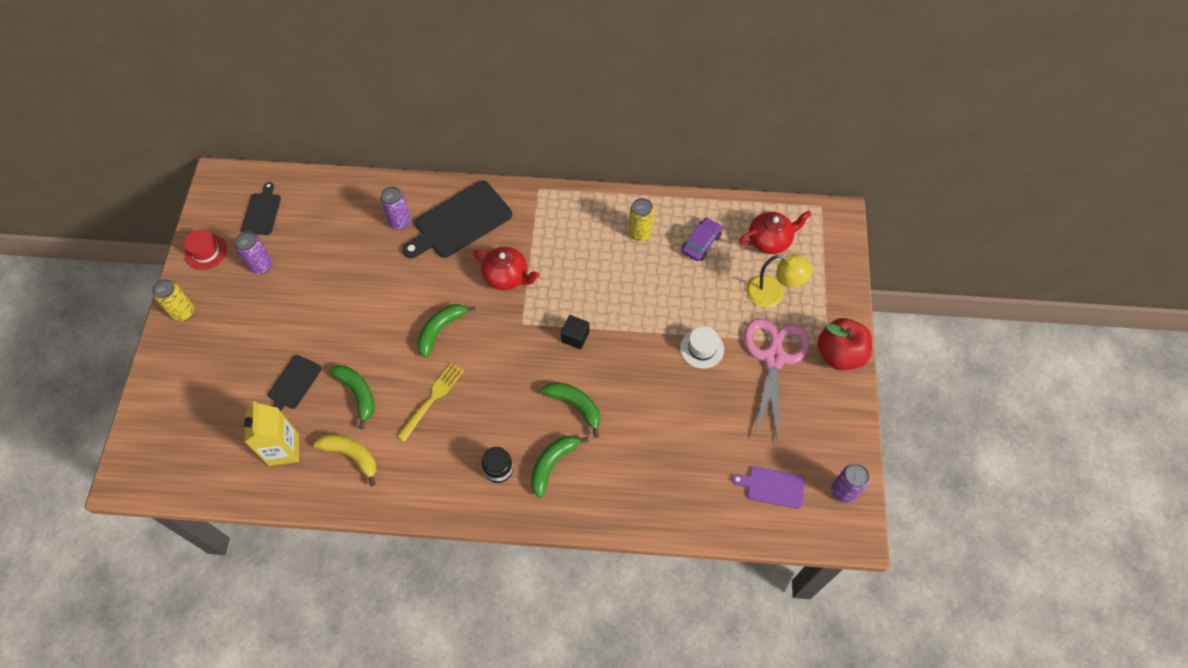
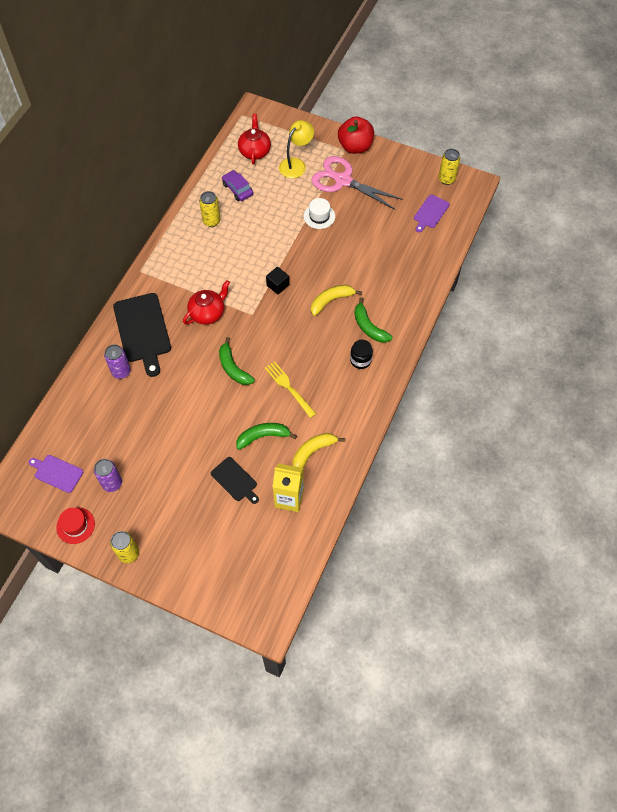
camera: 70 degrees left, 0 degrees up
(262, 212) = (57, 473): black cutting board -> purple cutting board
(575, 406) = (331, 301): green banana -> yellow banana
(843, 491) = (446, 179): purple can -> yellow can

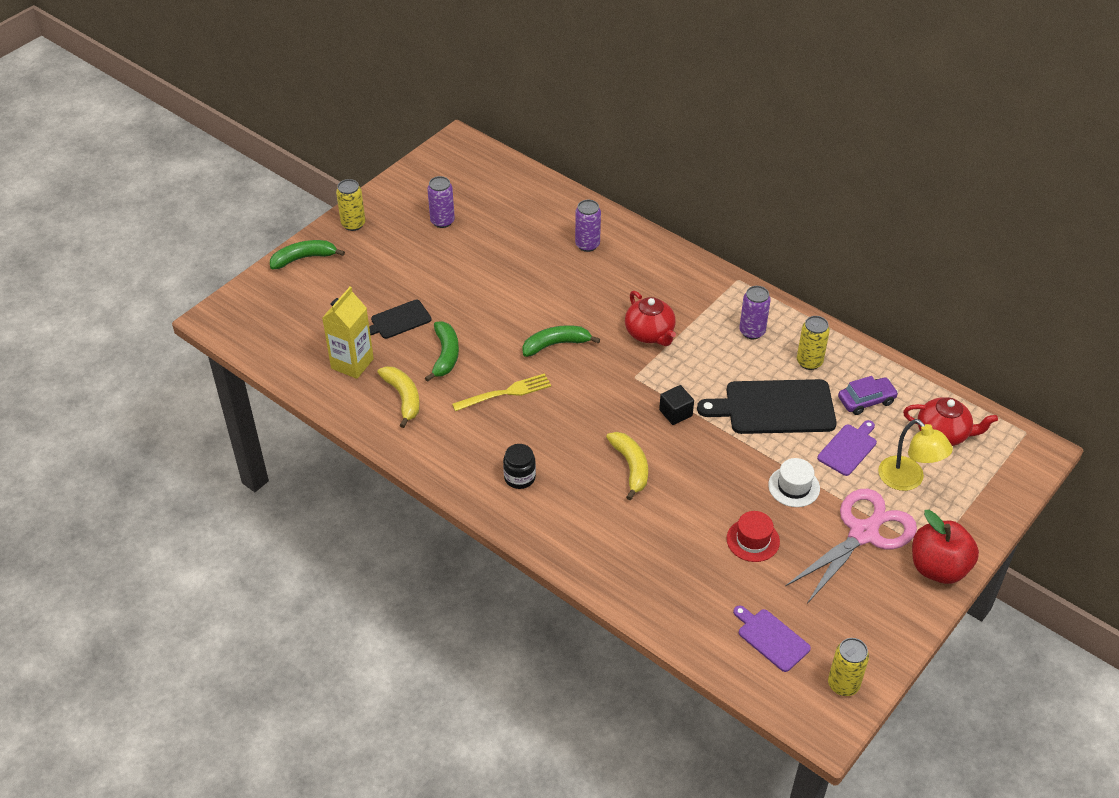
camera: 105 degrees right, 15 degrees down
(57, 473) = (474, 182): purple cutting board -> purple cutting board (848, 448)
(75, 525) = (405, 190): red hat -> red hat (753, 540)
(142, 330) = (642, 270): black cutting board -> black cutting board (775, 407)
(191, 255) = (752, 332): none -> purple can
(369, 327) = (571, 500): green banana -> green banana (304, 258)

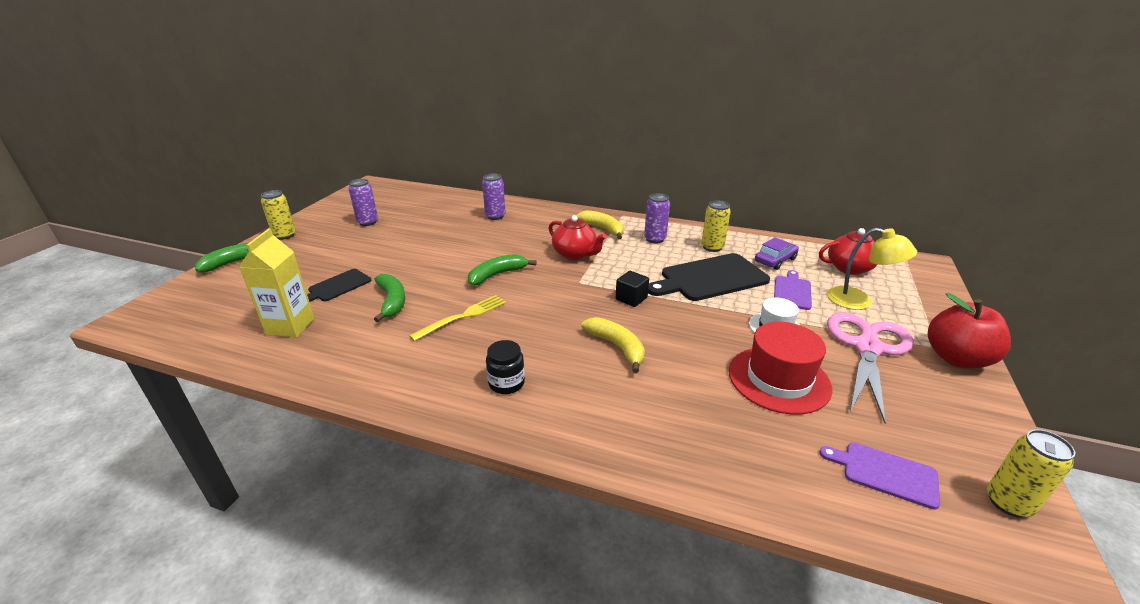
camera: 20 degrees left, 15 degrees down
(403, 398) = (353, 342): yellow banana -> yellow banana (603, 229)
(753, 540) = (778, 379): red hat -> red hat, size x1.68

